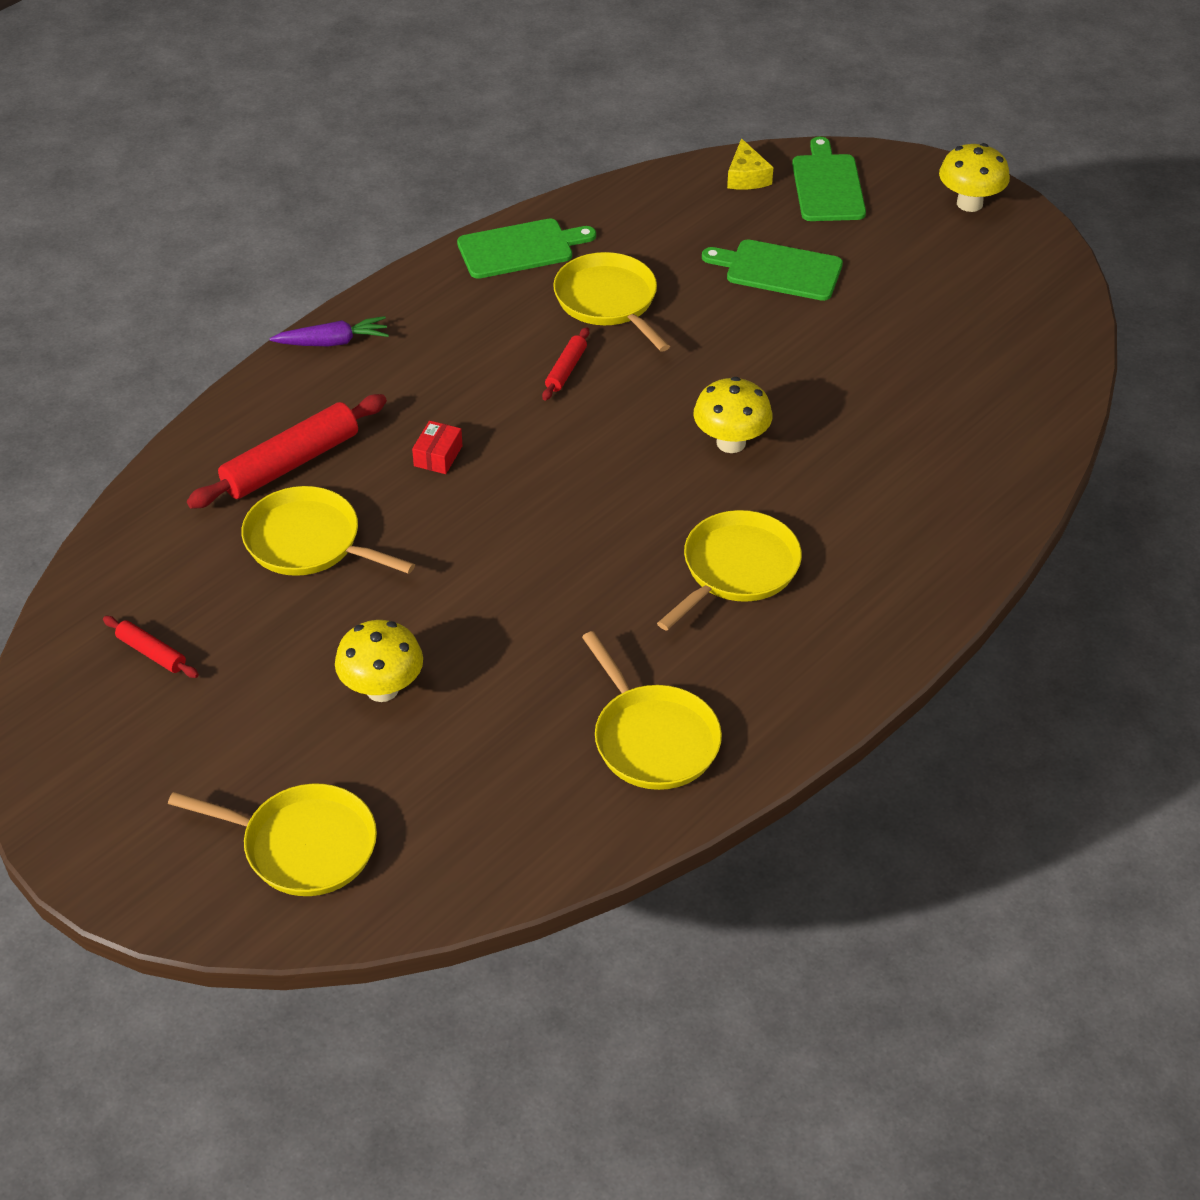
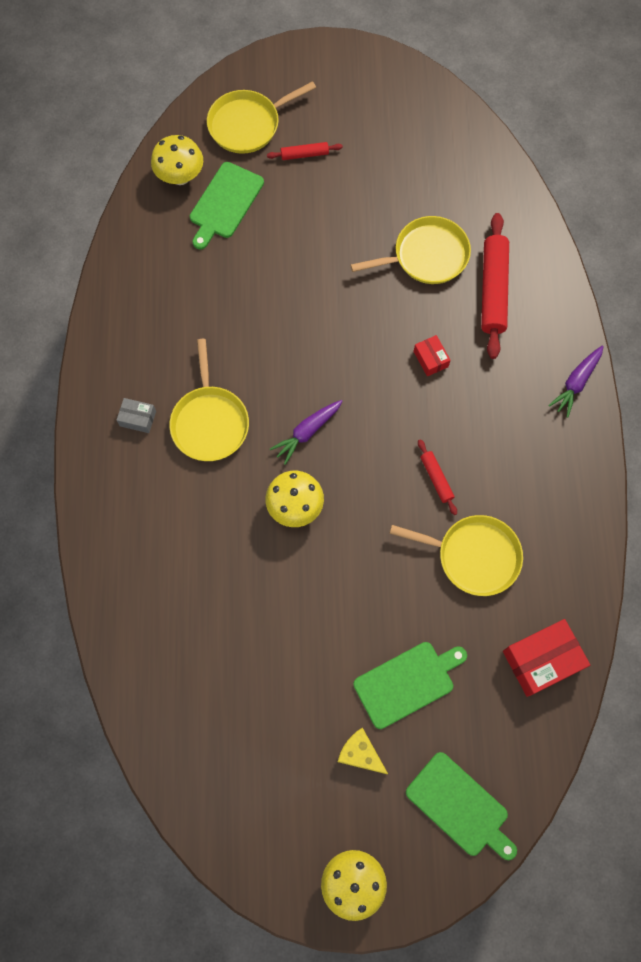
camera: 135 degrees right, 25 degrees up
(151, 653) = (418, 146): red rolling pin -> red rolling pin (304, 154)
(382, 689) = (300, 214): yellow mushroom -> yellow mushroom (180, 176)
(520, 248) = (571, 552): green cutting board -> green cutting board (225, 203)
(644, 211) = (541, 660): none -> red box
(644, 488) = (307, 432): none -> purple carrot
(653, 739) = (155, 292): yellow pan -> none
(746, 177) = (518, 762): yellow cheese -> yellow cheese (360, 753)
(814, 629) = (138, 418): none -> grey box

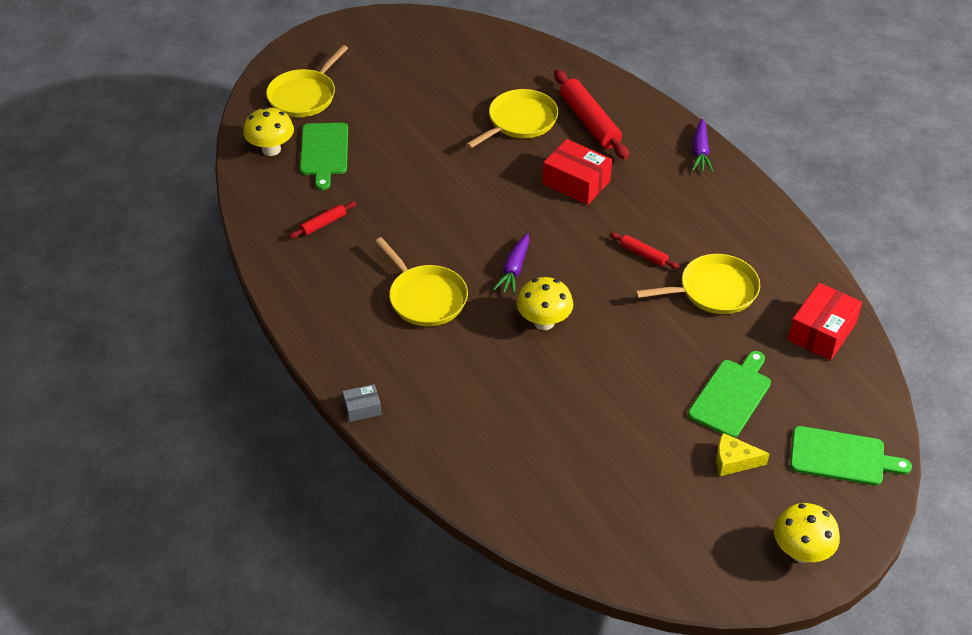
camera: 30 degrees left, 25 degrees down
(138, 418) = (359, 322): grey box -> grey box (362, 408)
(304, 154) = (368, 97): red rolling pin -> red rolling pin (323, 224)
(430, 359) = (576, 182): red box -> red box, size x1.89

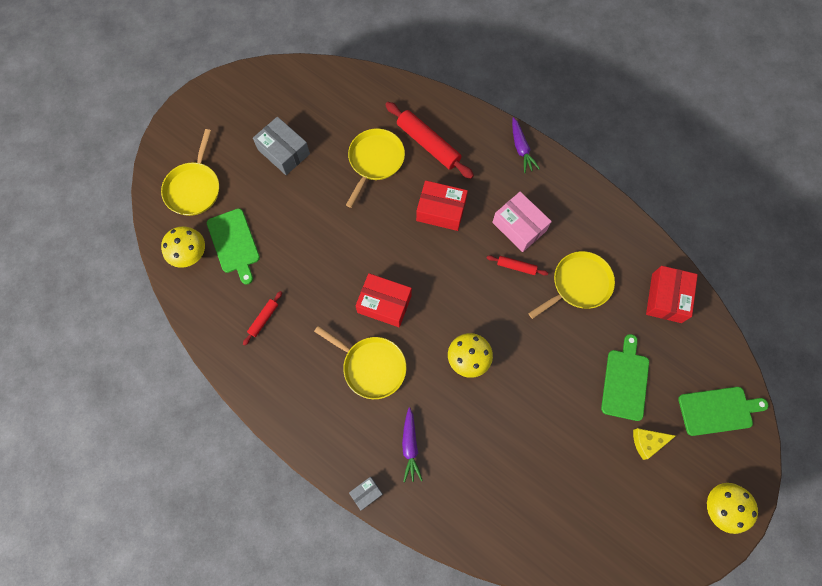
camera: 20 degrees left, 25 degrees up
(419, 89) = (284, 152): none -> grey box
(468, 247) = (384, 304): none -> red box
(514, 269) = (427, 315): purple carrot -> purple carrot (410, 446)
(664, 220) = (519, 226): none -> pink box

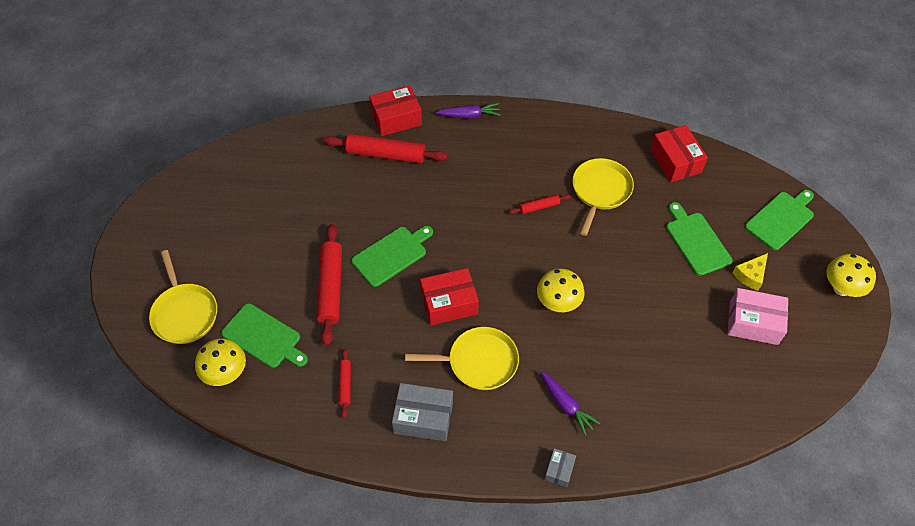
camera: 35 degrees left, 15 degrees down
(284, 152) = (253, 232): grey box -> grey box (423, 417)
(307, 234) = (331, 288): none -> red rolling pin
(371, 235) = (392, 255): none -> green cutting board
(375, 161) = (347, 193): yellow pan -> none
(441, 210) = (439, 200): red box -> red box (396, 118)
(519, 226) = (516, 175): pink box -> pink box (753, 323)
(521, 148) = (469, 115): purple carrot -> purple carrot turned 45 degrees counterclockwise

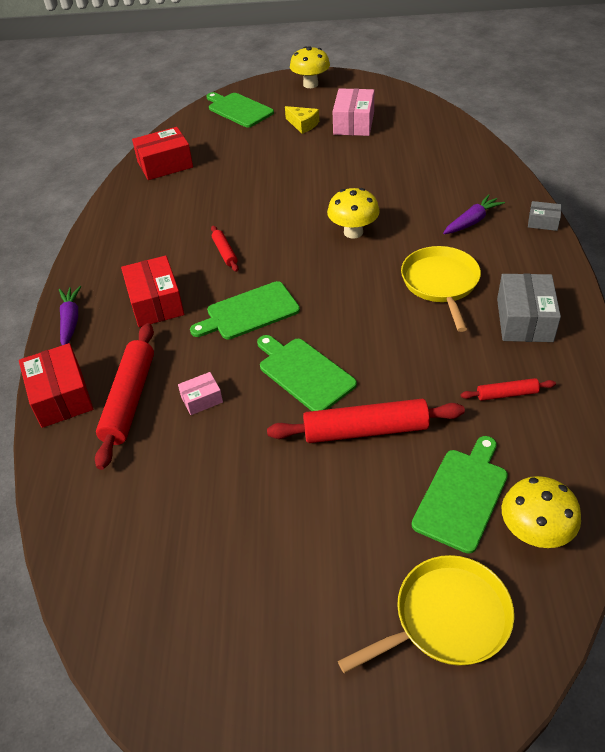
camera: 90 degrees left, 10 degrees down
(378, 194) = (202, 399): none -> pink box
(449, 303) = (369, 313): red box -> red box (155, 303)
(600, 191) = (202, 210): yellow pan -> none
(696, 241) = (266, 152): green cutting board -> green cutting board (249, 312)

